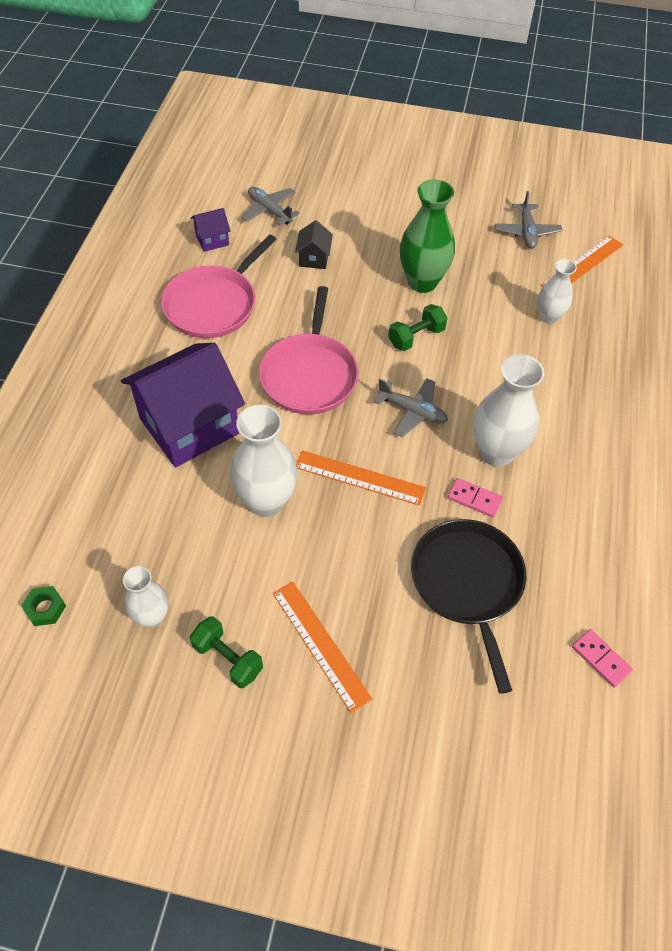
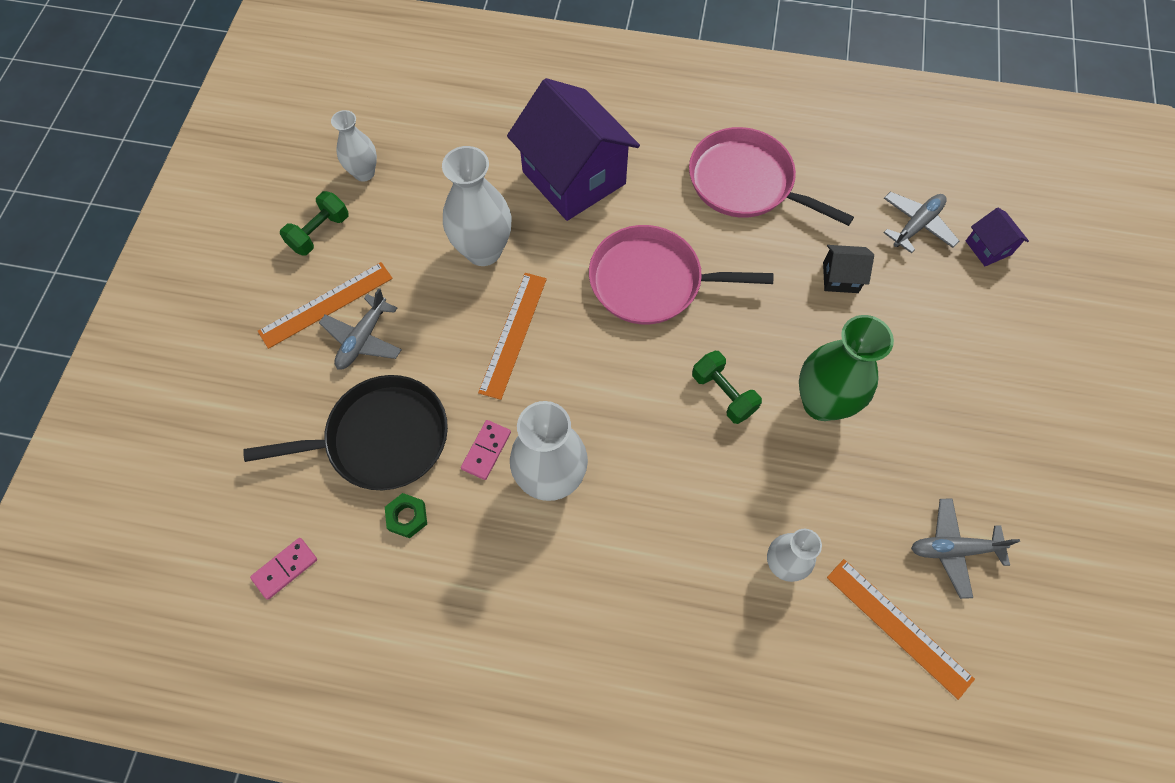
camera: 90 degrees right, 10 degrees up
(45, 608) = (377, 98): green nut -> green nut (407, 517)
(212, 240) = (850, 171): purple house -> purple house (988, 247)
(412, 411) = (606, 388): grey plane -> grey plane (363, 339)

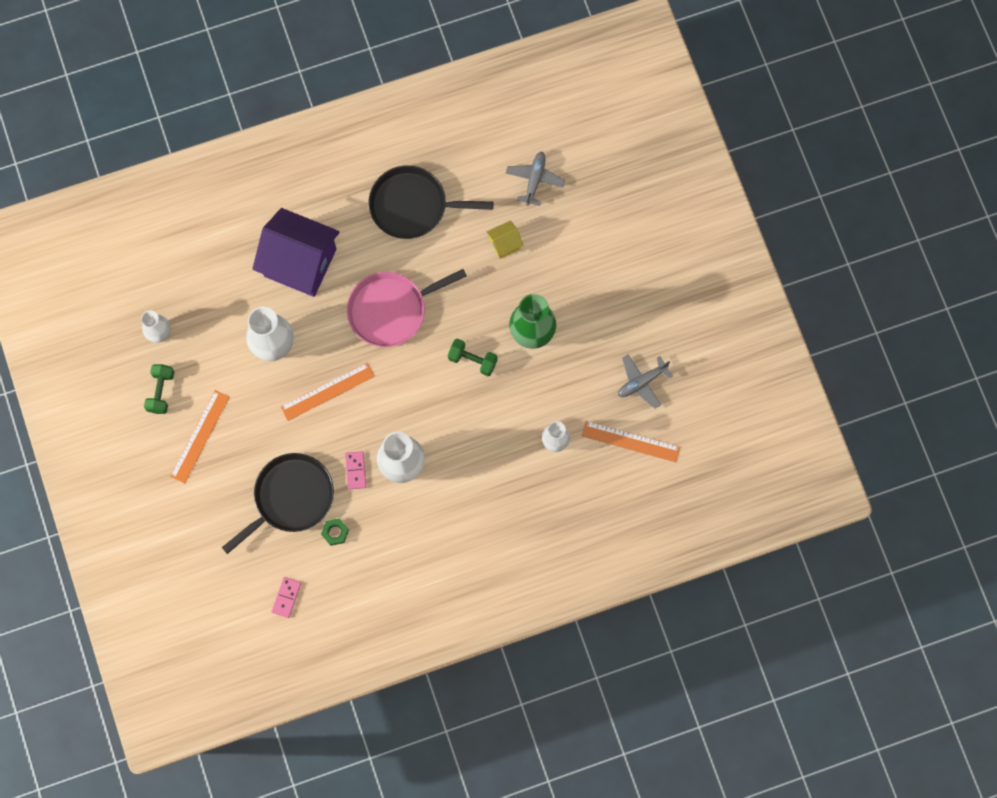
camera: 30 degrees left, 10 degrees up
(363, 339) = (238, 445): grey plane -> none
(513, 334) = (327, 391): orange ruler -> orange ruler turned 75 degrees clockwise
(746, 182) = (413, 206): pink pan -> black pan
(840, 277) = (504, 244): black house -> yellow house
(988, 247) = (585, 173): purple house -> none

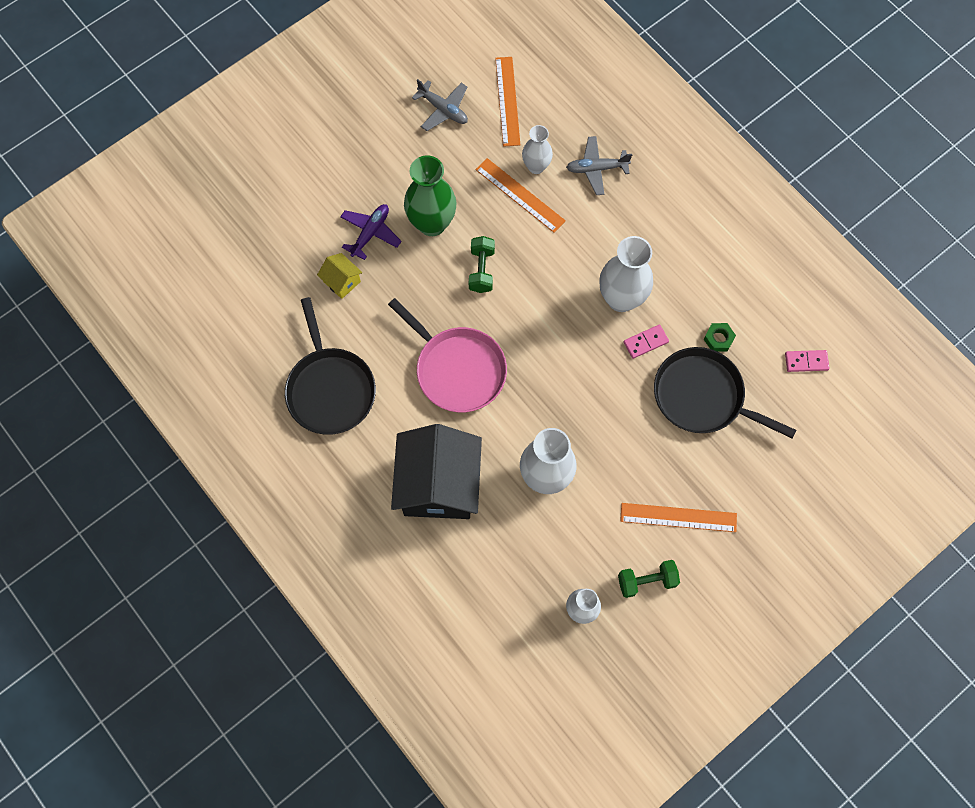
camera: 110 degrees left, 5 degrees down
(300, 262) = (438, 485): purple house -> black house
(327, 391) = (573, 401): orange ruler -> orange ruler (520, 195)
(534, 180) = (259, 276): grey plane -> grey plane (596, 168)
(541, 281) = (370, 233): none -> purple plane

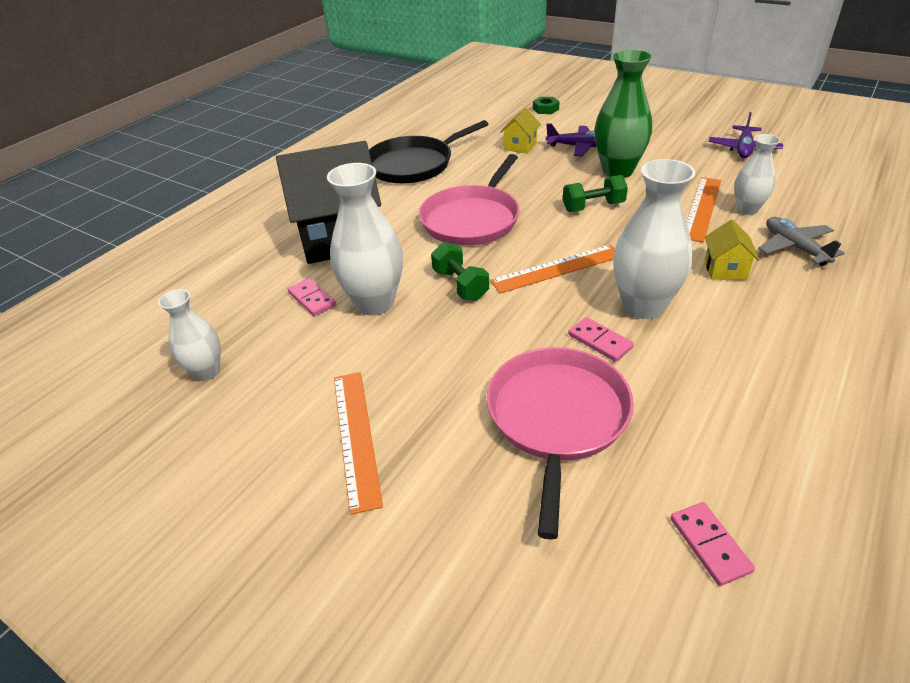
camera: 75 degrees right, 30 degrees down
(443, 109) = (743, 149): grey plane -> purple plane
(507, 101) = (800, 177): orange ruler -> orange ruler (557, 268)
(521, 522) = (312, 299): none -> pink domino
(602, 226) = (725, 269): none -> yellow house
(646, 581) = (253, 425): green dumbbell -> green dumbbell (460, 285)
(702, 396) = (557, 418): black pan -> pink pan
(718, 339) = (661, 414): green nut -> green nut (545, 109)

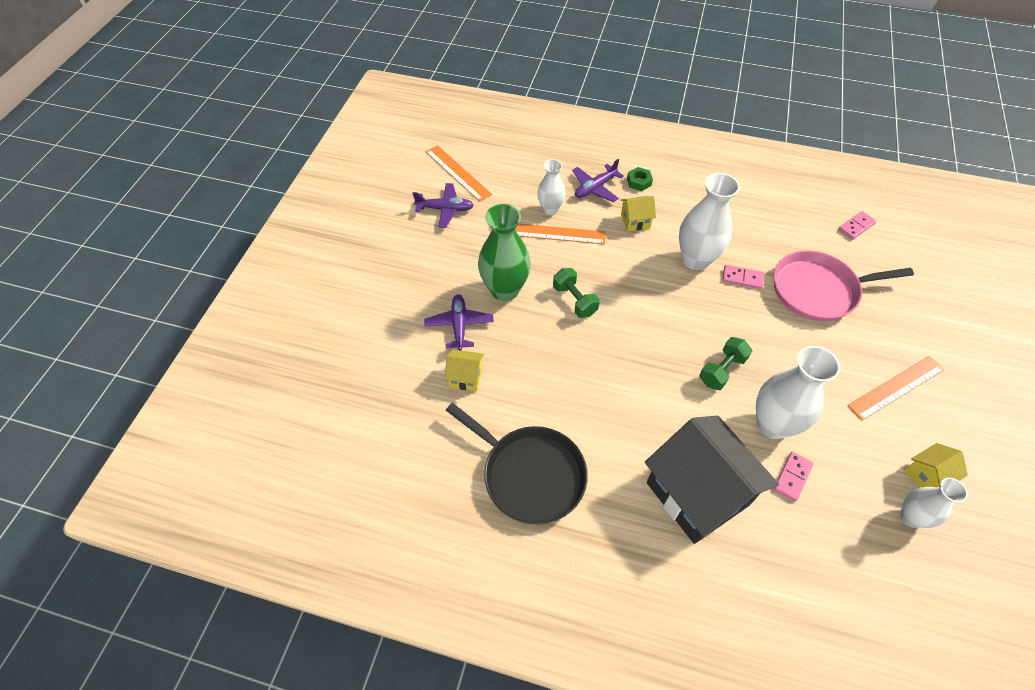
camera: 110 degrees left, 15 degrees up
(233, 408) = (926, 475): none -> yellow house
(472, 219) = (624, 386): pink pan -> none
(545, 109) = (362, 370): green nut -> green nut (639, 182)
(557, 268) = (673, 312): orange ruler -> orange ruler (457, 173)
(600, 341) = (742, 278): pink domino -> pink domino turned 75 degrees clockwise
(794, 247) = (595, 188): grey plane -> purple plane

